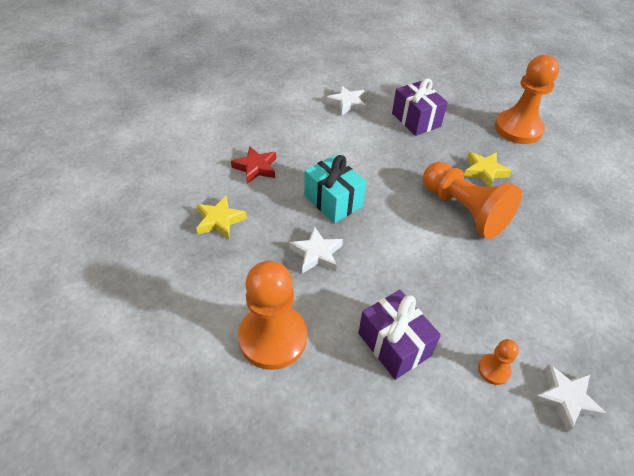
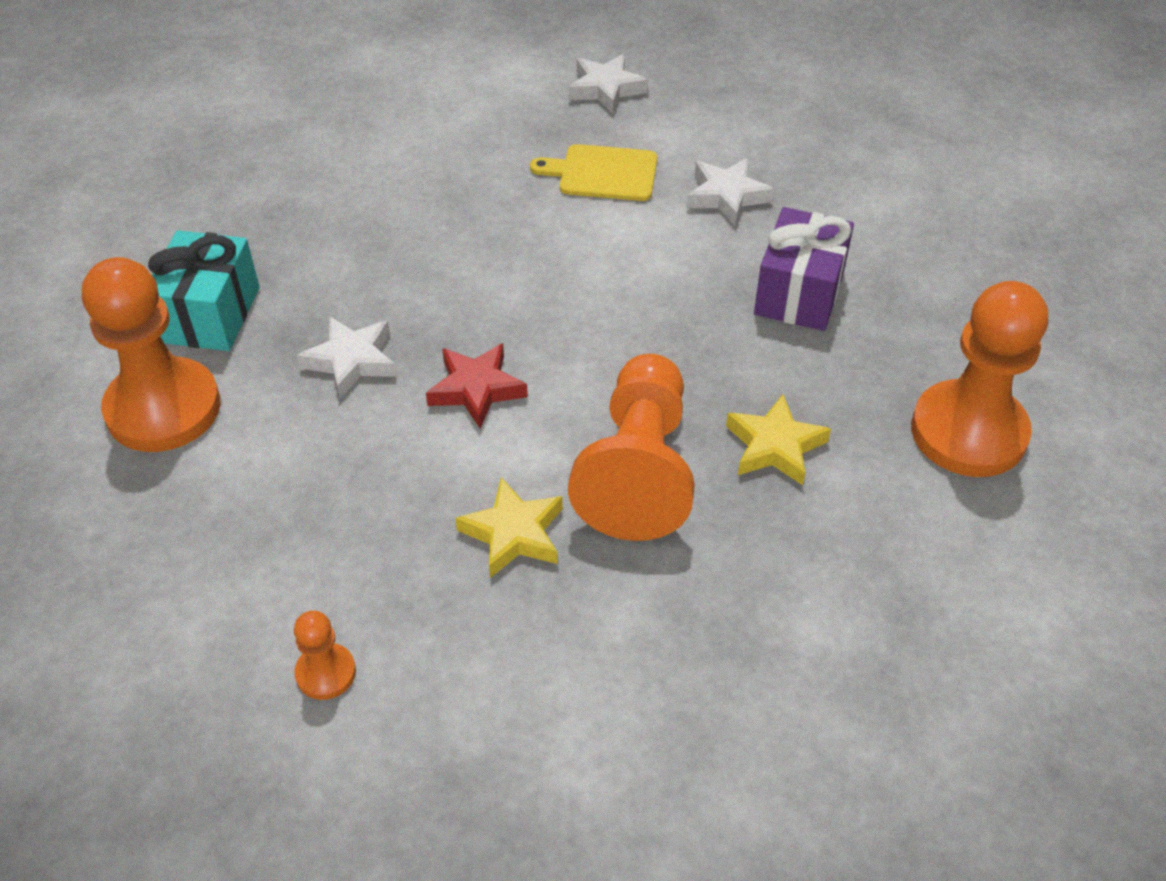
camera: 50 degrees right, 0 degrees up
(219, 220) = (310, 235): yellow star -> yellow star (513, 533)
(256, 168) = (451, 200): red star -> red star (476, 389)
(295, 122) = (603, 173): none -> yellow cutting board
(333, 201) = (477, 314): turquoise gift -> turquoise gift (210, 314)
(394, 344) = (266, 534): purple gift -> none
(565, 399) = (350, 791): white star -> white star (606, 89)

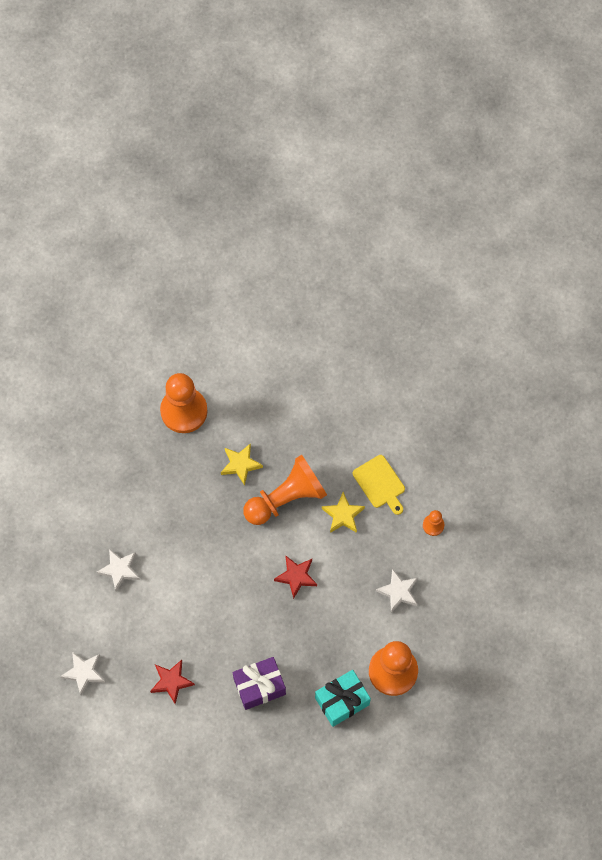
camera: 130 degrees left, 20 degrees up
(351, 361) = (320, 630): white star -> white star (398, 592)
(487, 157) = (171, 682): none -> red star
(603, 173) = (144, 628): yellow cutting board -> yellow cutting board (380, 483)
(799, 293) = (157, 506): purple gift -> purple gift (259, 686)

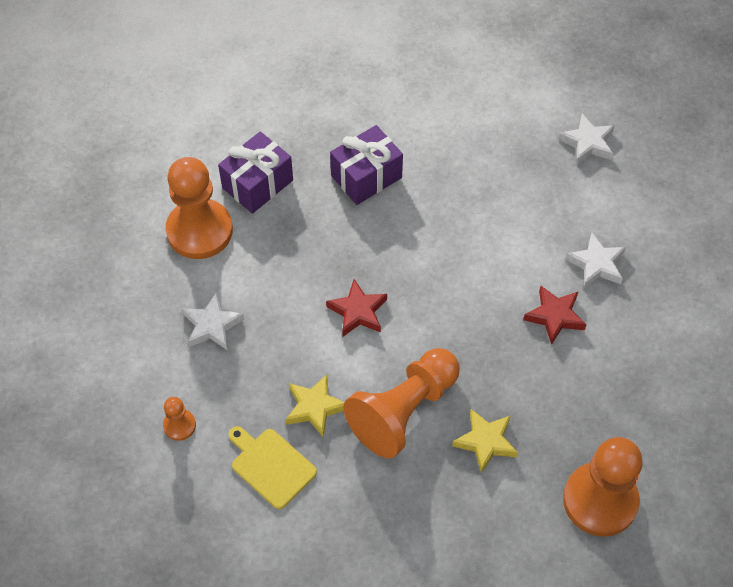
camera: 165 degrees right, 10 degrees down
(171, 682) = (477, 157): red star -> red star (555, 316)
(342, 701) = (257, 184): turquoise gift -> purple gift

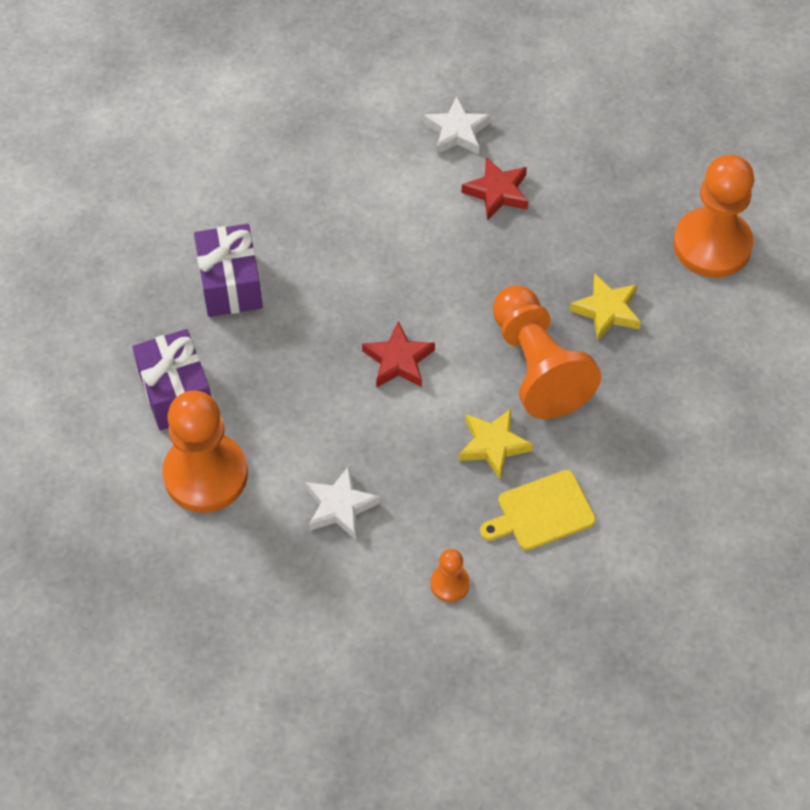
camera: 65 degrees left, 0 degrees up
(588, 143) = (308, 72): white star -> none

